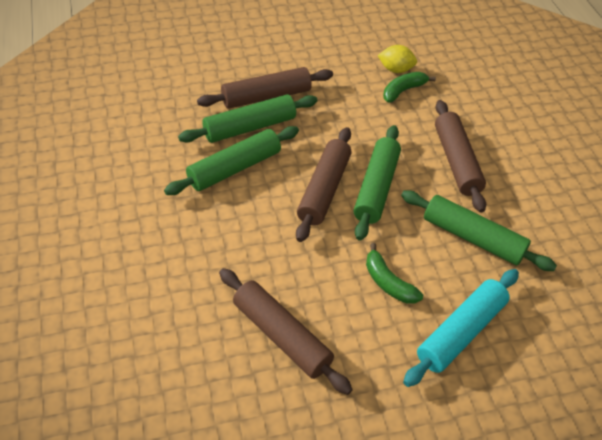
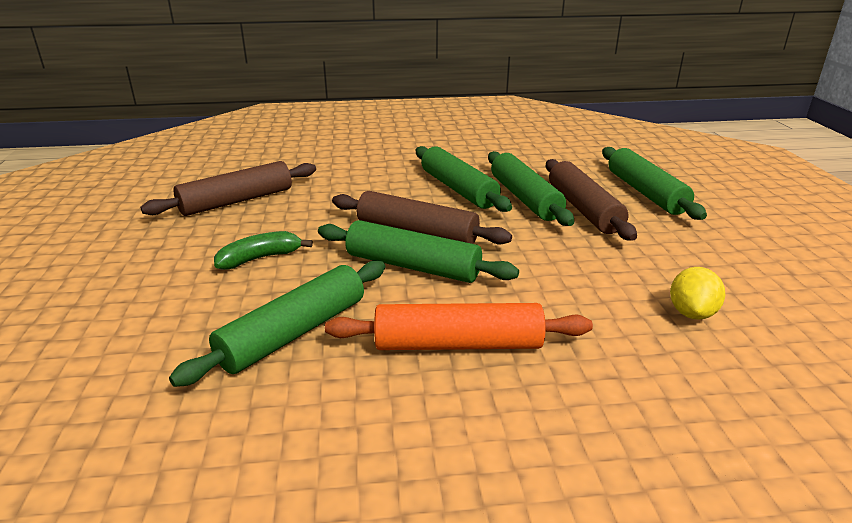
camera: 100 degrees right, 20 degrees down
(231, 61) = (645, 193): none -> green rolling pin
(403, 91) = (633, 314): green banana -> none
(456, 161) = (458, 344): brown rolling pin -> orange rolling pin
(461, 332) = (156, 297): turquoise rolling pin -> none

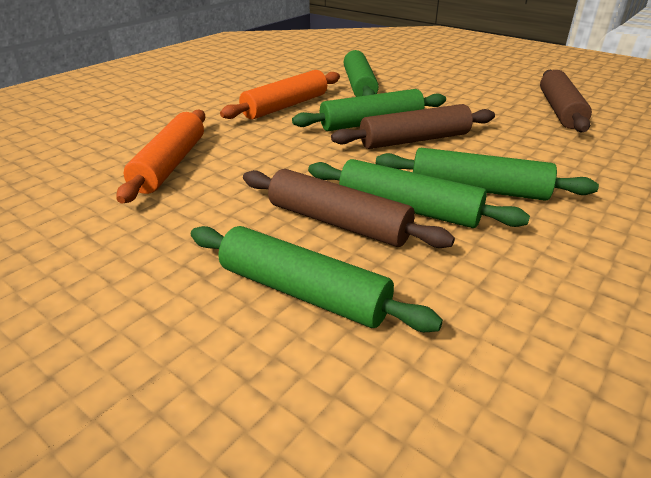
camera: 135 degrees right, 5 degrees up
(260, 258) = (449, 96): green banana -> none
(691, 313) = (170, 164): yellow lemon -> orange rolling pin

